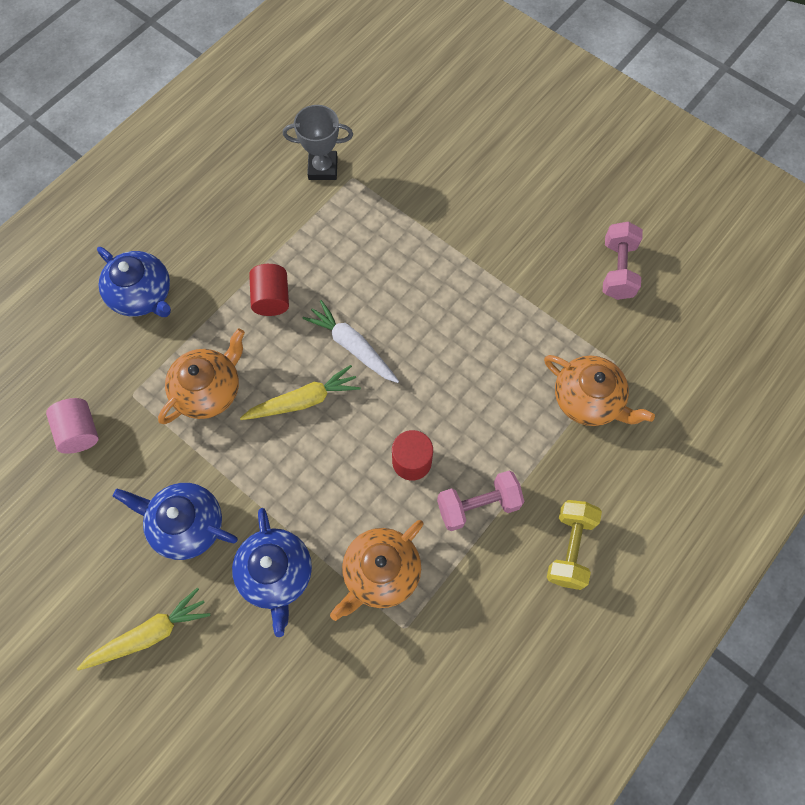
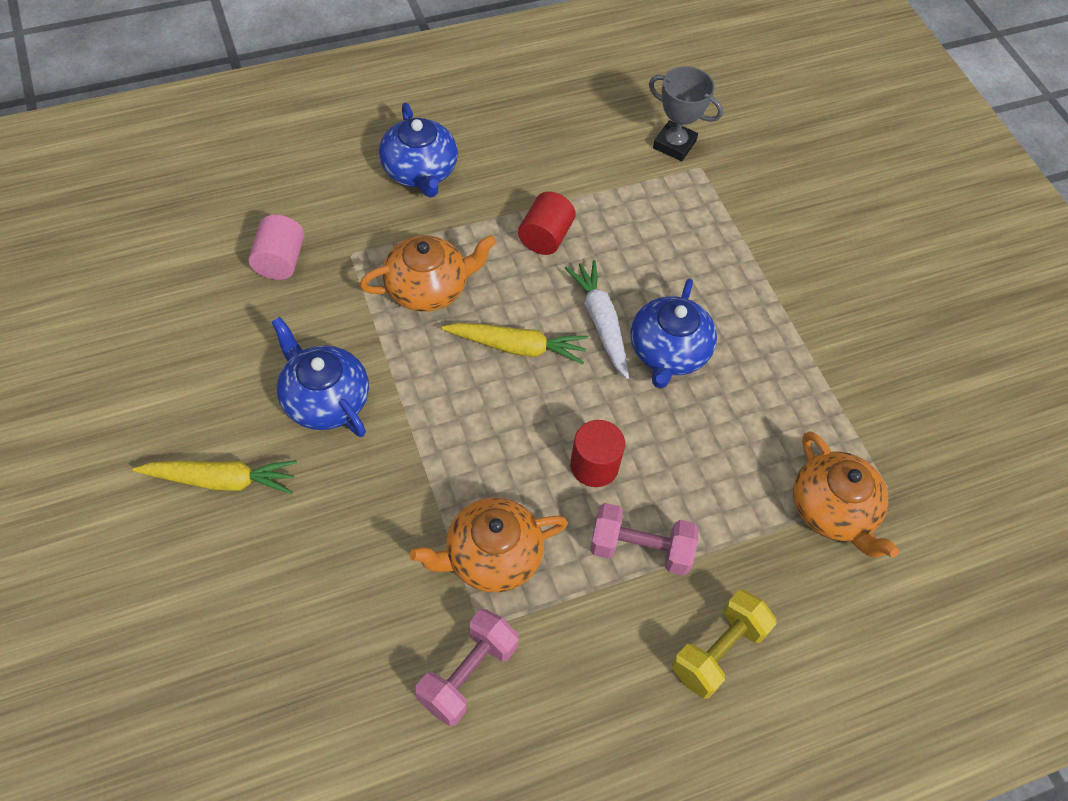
camera: 25 degrees right, 10 degrees down
(276, 574) = (382, 496): blue teapot -> blue teapot (668, 352)
(617, 270) = (946, 396): pink dumbbell -> pink dumbbell (467, 674)

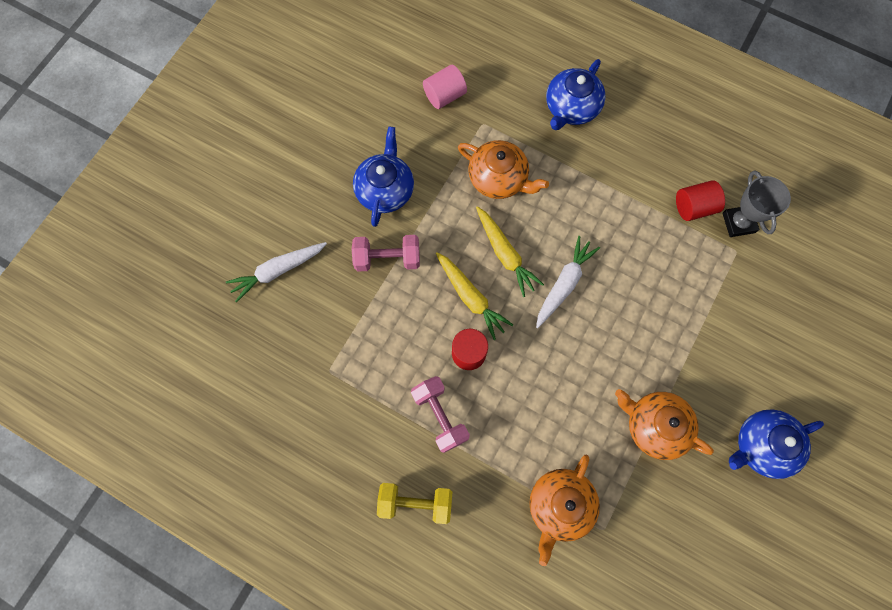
camera: 55 degrees right, 15 degrees up
(221, 480) = (300, 185): yellow carrot -> yellow carrot (470, 297)
(302, 589) = (278, 271): none -> white carrot
(467, 674) = (299, 384): pink dumbbell -> pink dumbbell (387, 258)
(491, 556) = (370, 344): orange teapot -> orange teapot (654, 426)
(545, 237) = (593, 208): red cylinder -> red cylinder (694, 207)
(668, 352) = (580, 336): blue teapot -> blue teapot (762, 446)

